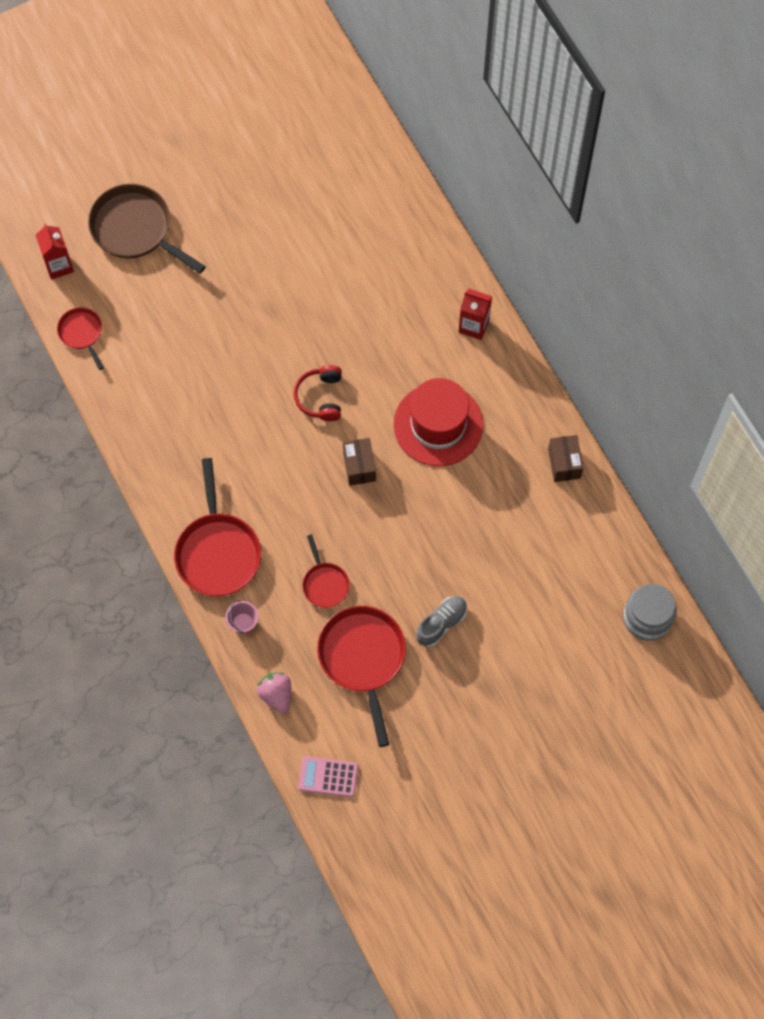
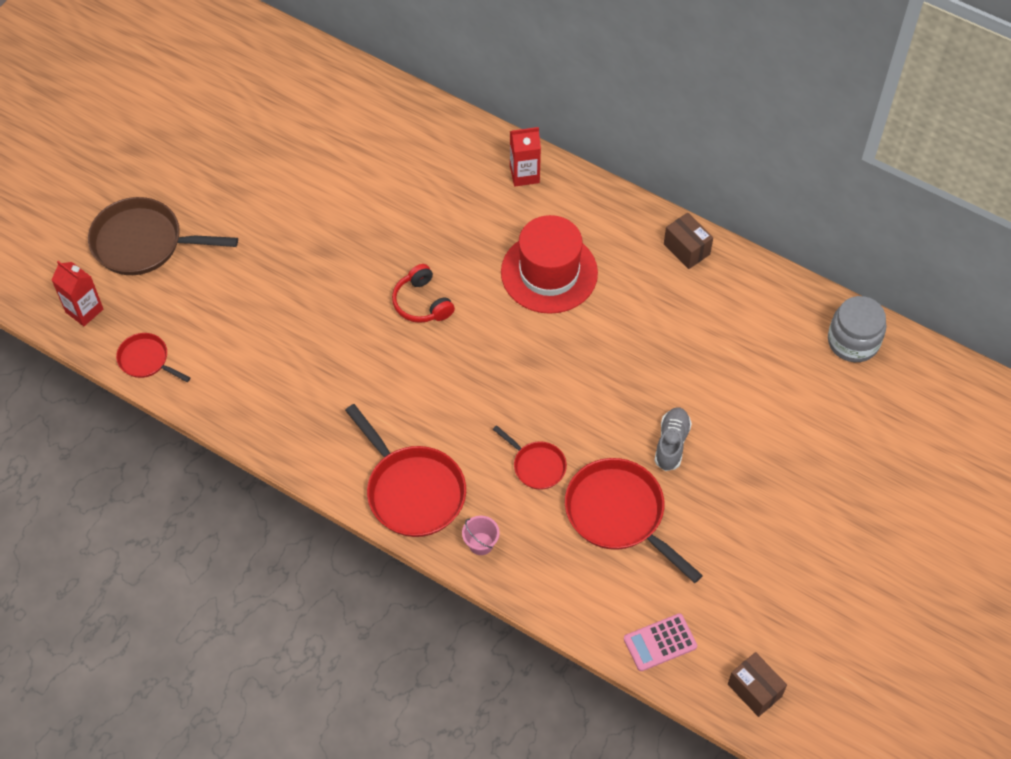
camera: 30 degrees left, 10 degrees down
(276, 695) = (558, 593): pink strawberry -> none
(359, 467) = (500, 345): brown box -> brown box (754, 690)

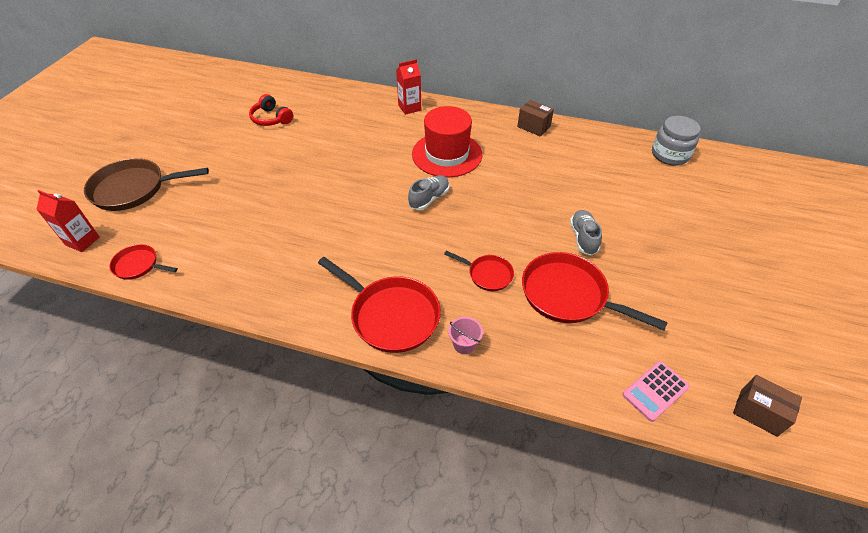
camera: 15 degrees left, 10 degrees down
(422, 303) = (360, 187): red headphones -> red headphones (271, 119)
(503, 341) = (429, 198): none -> grey shoe

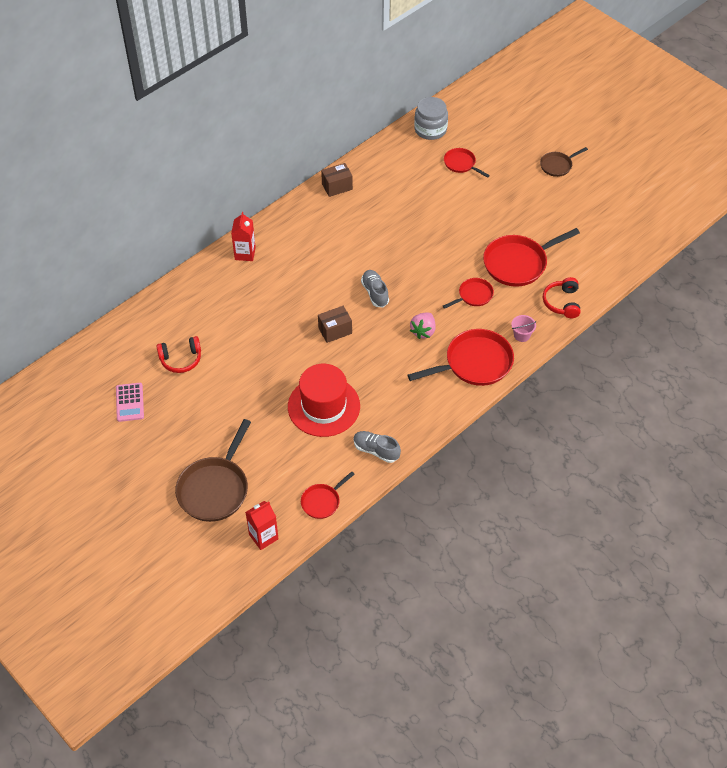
camera: 60 degrees left, 5 degrees up
(406, 253) = (423, 331): none -> pink strawberry
(447, 154) = (330, 258): red hat -> red hat (324, 406)
(547, 365) = (562, 302): none -> red headphones
(583, 238) = (476, 227): grey shoe -> grey shoe (376, 450)
(653, 192) = (461, 164): none -> red pan
(655, 391) = (607, 264): pink calculator -> pink calculator (130, 402)
(748, 271) = (557, 165): none -> brown pan
(758, 412) = (645, 229): brown box -> brown box (335, 330)

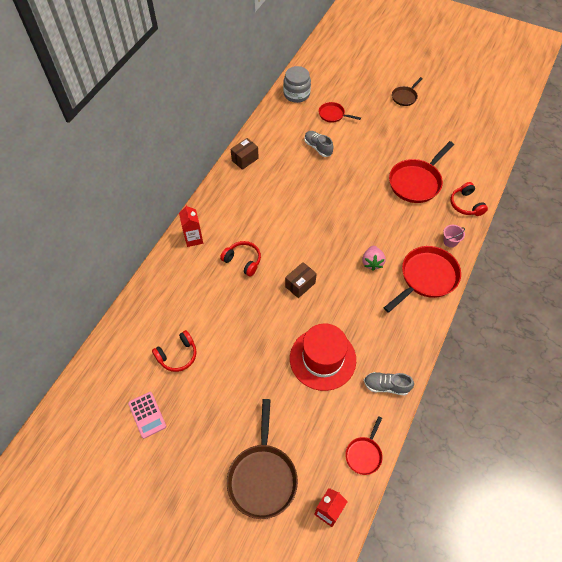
camera: 20 degrees left, 5 degrees up
(286, 290) = (243, 261): none -> red headphones
(375, 293) = (317, 241): grey shoe -> grey shoe (318, 148)
(473, 295) = (396, 219): red pan -> none

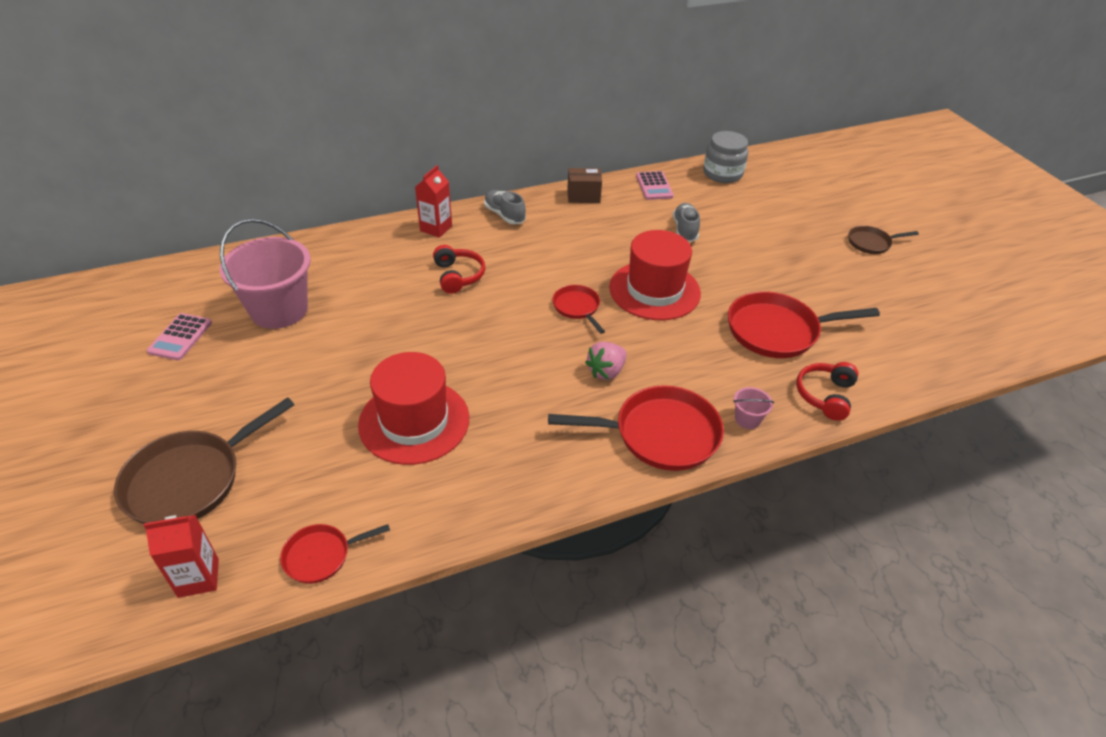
camera: 40 degrees right, 15 degrees down
(177, 355) = (279, 310): red headphones -> pink bucket
(272, 127) = (654, 186): none -> pink calculator
(300, 285) = (489, 336): brown box -> none
(333, 115) = (745, 212): red pan -> red pan (577, 308)
(343, 198) = (654, 290): none -> red hat
(386, 386) = (449, 507): grey shoe -> grey shoe (504, 215)

